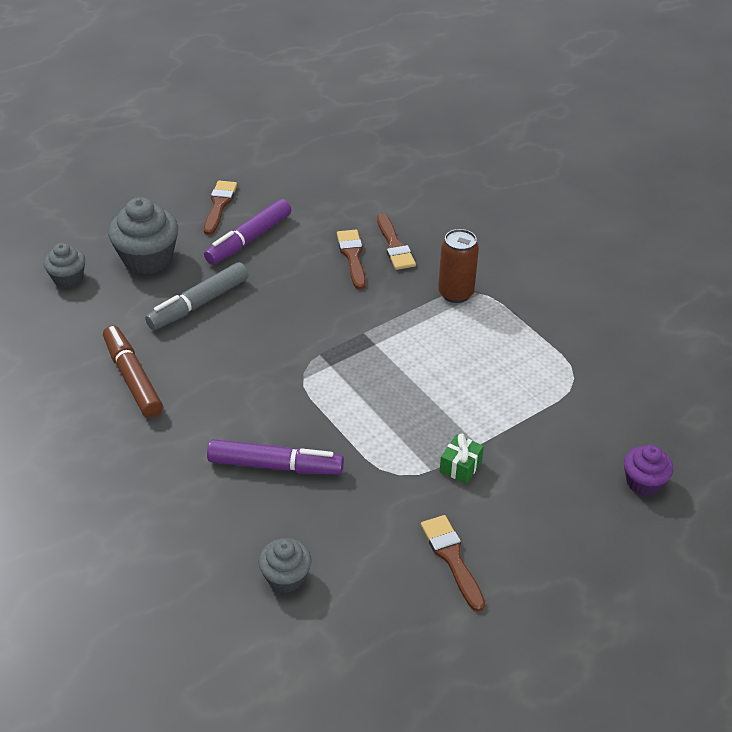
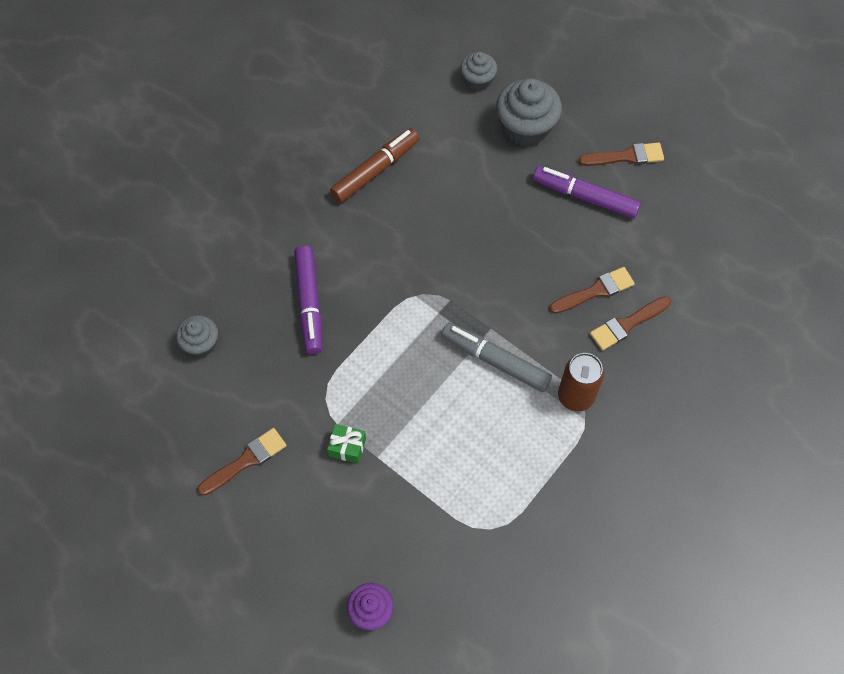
camera: 75 degrees right, 20 degrees up
(198, 304) = (481, 186): grey marker -> grey marker (495, 361)

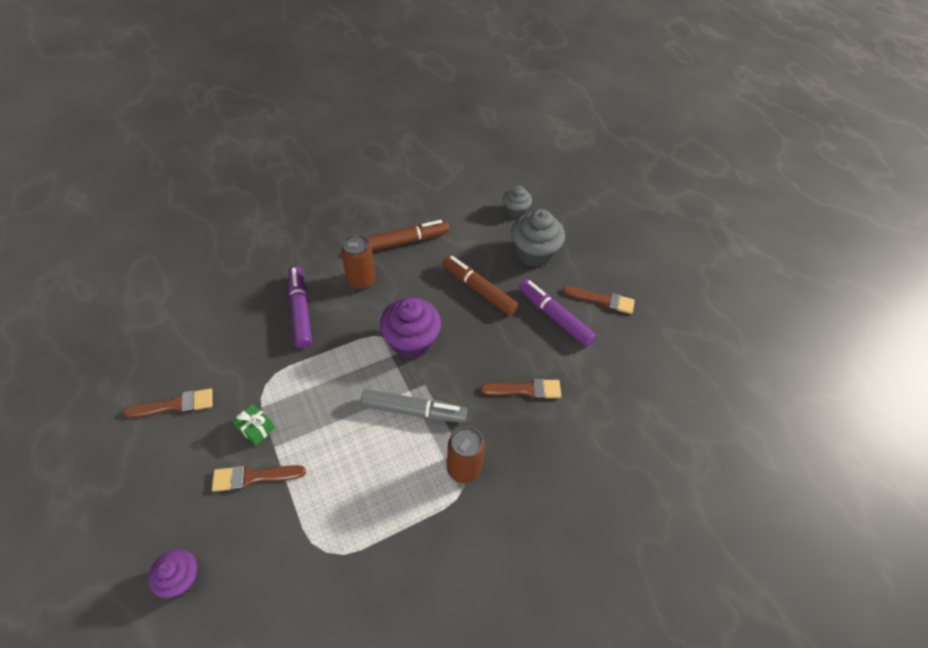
camera: 20 degrees right, 10 degrees down
(201, 344) = (206, 307): grey cupcake -> none
(309, 303) = (300, 311): purple marker -> purple marker turned 150 degrees clockwise
(354, 241) = (361, 281): none -> brown can
(450, 288) = (411, 341): none -> purple cupcake
(488, 197) = (478, 289): none -> brown marker
(495, 361) = (414, 411): grey marker -> grey marker turned 135 degrees clockwise
(627, 324) = (539, 427): brown brush -> brown brush (253, 477)

